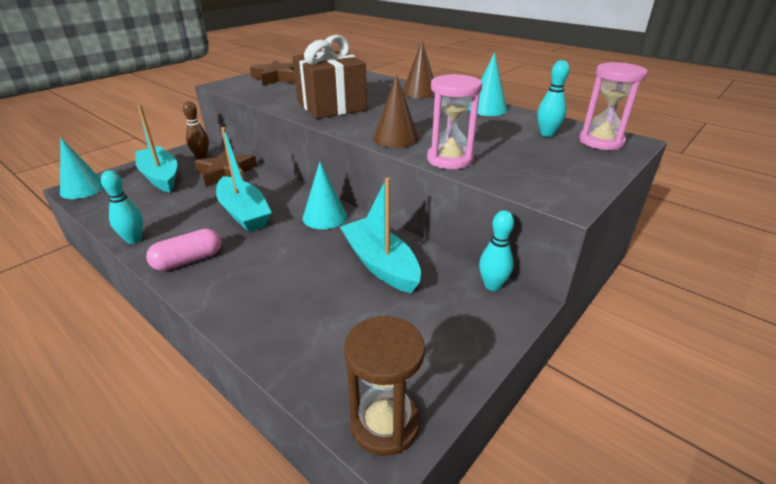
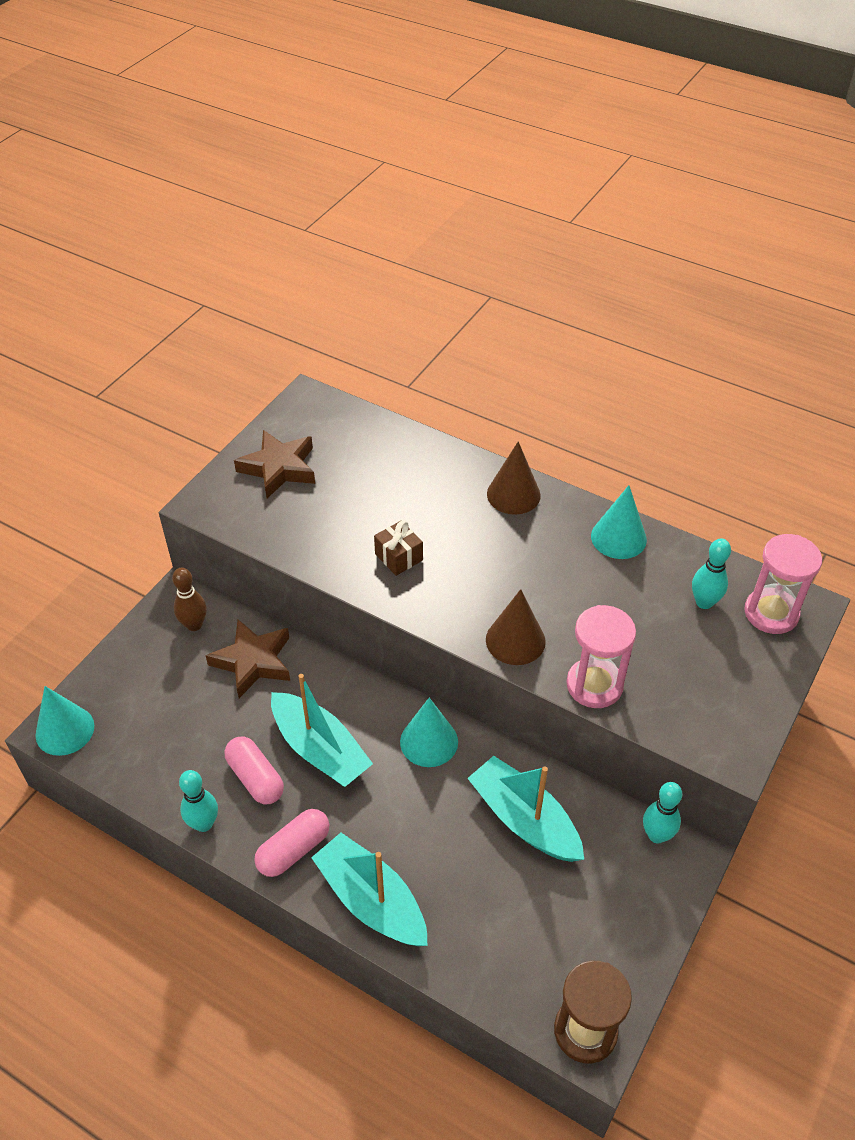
camera: 10 degrees left, 15 degrees up
(160, 177) = (161, 685): turquoise boat -> turquoise boat (371, 900)
(189, 221) = (255, 778): none -> pink capsule
(331, 106) = (398, 557): brown gift -> brown gift, size x0.44

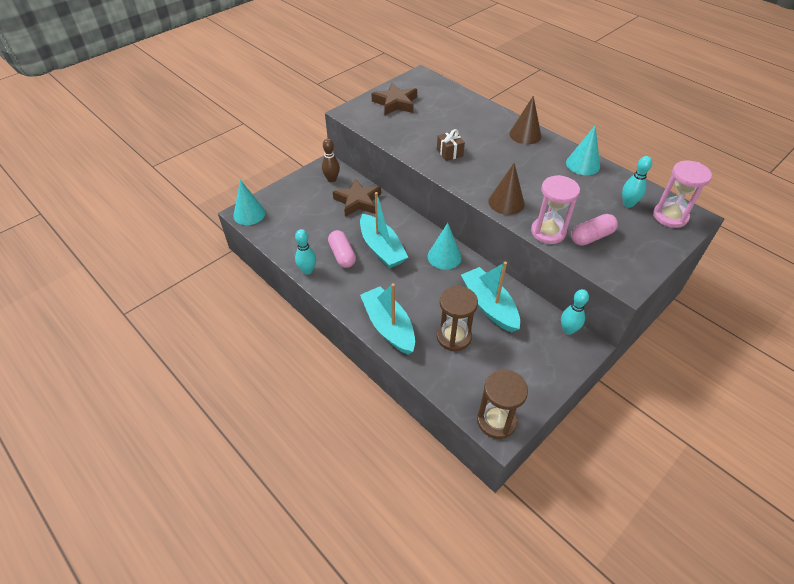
camera: 15 degrees right, 0 degrees up
(293, 850) = (352, 293): pink capsule -> pink capsule (591, 237)
(482, 893) = (454, 337): none -> brown hourglass

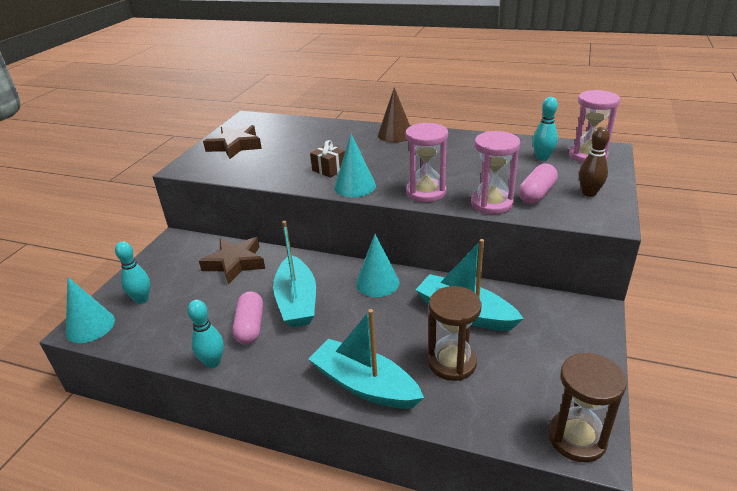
camera: 25 degrees left, 15 degrees down
(332, 179) = (187, 252): brown bowling pin -> brown bowling pin (589, 193)
(342, 255) = (250, 327): pink capsule -> pink capsule turned 45 degrees clockwise
(381, 248) = (297, 301): turquoise boat -> turquoise boat turned 45 degrees clockwise
(506, 202) = (426, 192): brown cone -> pink hourglass
(568, 330) = (565, 303): turquoise bowling pin -> turquoise bowling pin (142, 299)
(583, 164) = (471, 141): turquoise cone -> turquoise cone (355, 186)

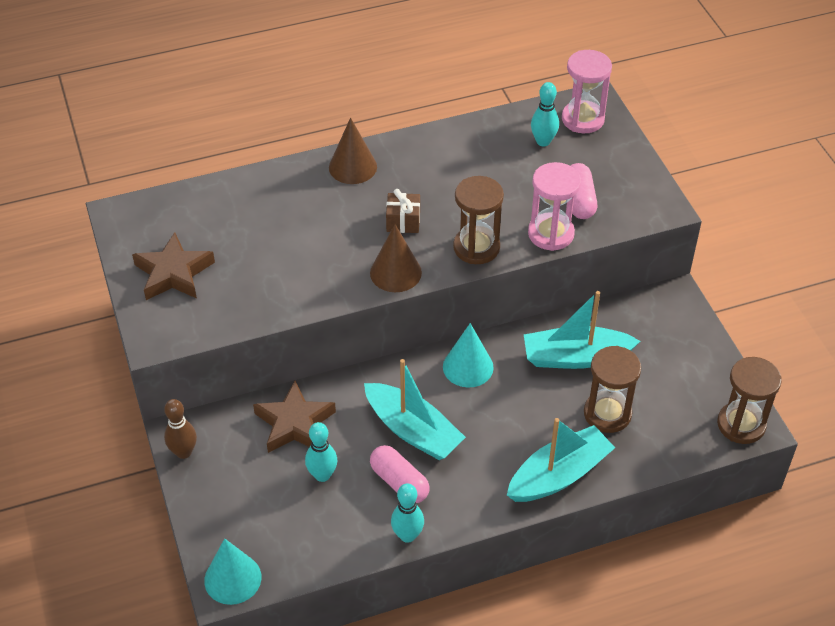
camera: 40 degrees left, 15 degrees up
(142, 299) = (246, 520): turquoise bowling pin -> turquoise bowling pin (322, 475)
(329, 169) = (339, 260): brown gift -> brown gift (403, 221)
(355, 186) = (395, 272): turquoise cone -> brown cone
(364, 385) = (559, 475): turquoise boat -> turquoise boat turned 150 degrees clockwise
(426, 192) = (476, 247): pink hourglass -> brown hourglass
(589, 193) = (623, 178): brown bowling pin -> brown bowling pin (183, 452)

